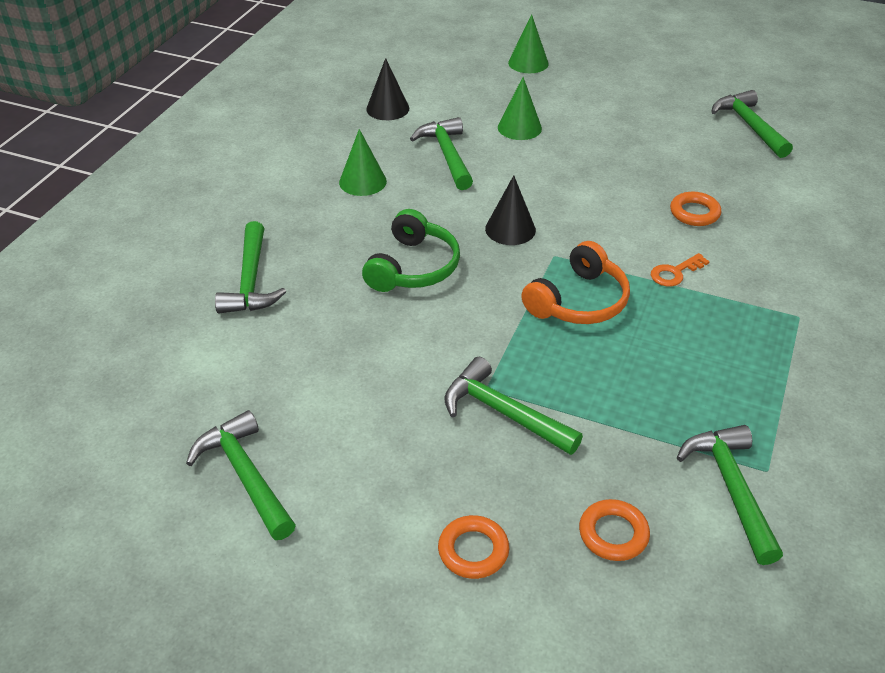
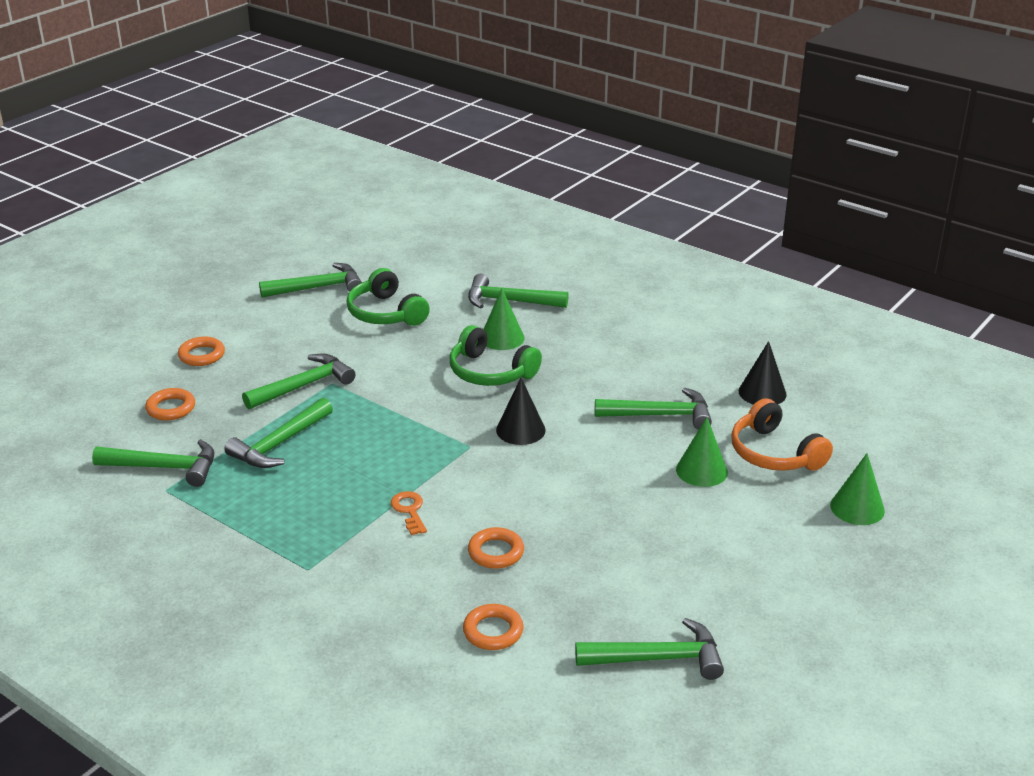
camera: 105 degrees right, 10 degrees down
(304, 382) = (386, 313): none -> green headphones
(362, 181) = (629, 363): green cone -> green cone (502, 338)
(578, 301) = (402, 446): orange headphones -> orange headphones (774, 453)
(627, 397) = (280, 444): none -> green hammer
(784, 198) = (493, 631): none -> orange ring

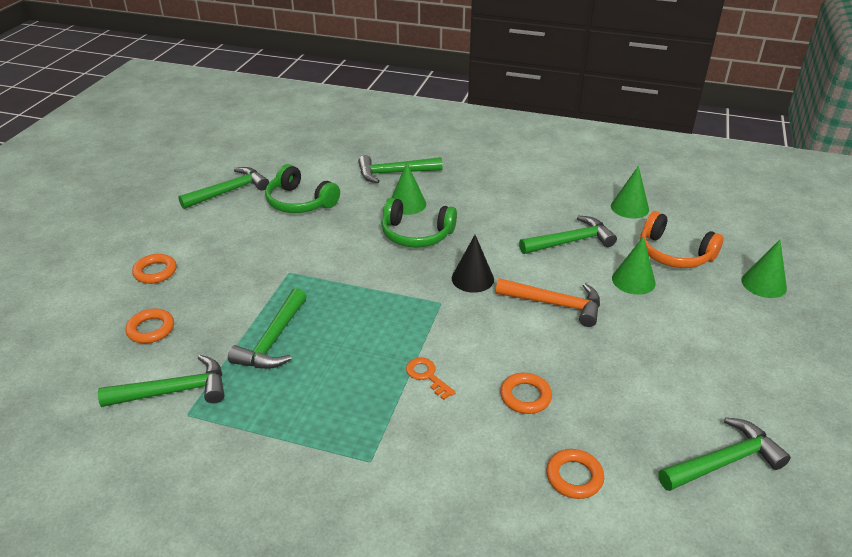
camera: 20 degrees left, 5 degrees up
(303, 386) = (265, 280): green hammer -> none
(592, 475) = (555, 304): none -> orange hammer
(762, 393) = (629, 207): black cone -> green cone

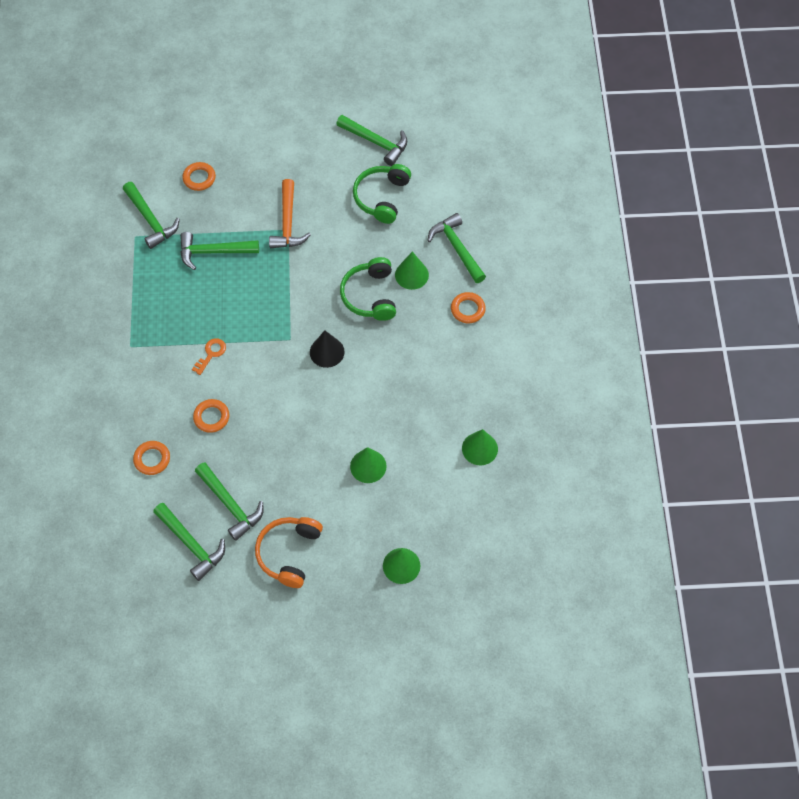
camera: 70 degrees right, 25 degrees up
(155, 272) = (257, 148): orange ring -> orange ring (468, 309)
(555, 304) = (316, 415): orange hammer -> orange hammer (288, 222)
(570, 242) = (405, 410): green hammer -> green hammer (230, 504)
(674, 253) = (419, 492): orange headphones -> orange headphones (289, 553)

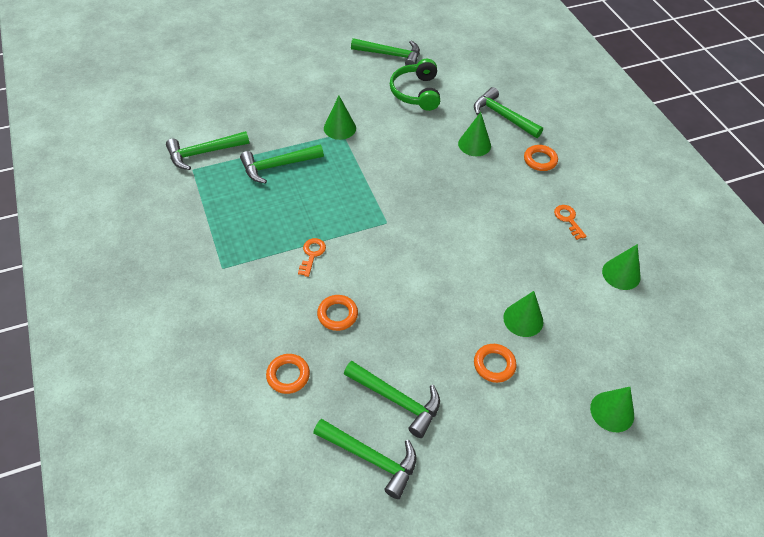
camera: 20 degrees left, 10 degrees down
(150, 220) = (204, 153): green hammer -> green hammer turned 120 degrees clockwise
(199, 178) = (240, 111): orange ring -> orange ring (494, 365)
(288, 222) = (339, 128): orange hammer -> green cone
(289, 553) = (486, 434): orange headphones -> none
(327, 352) = (428, 225): black cone -> none
(370, 295) = (445, 169): green headphones -> none
(460, 381) = (568, 219): none -> orange key

